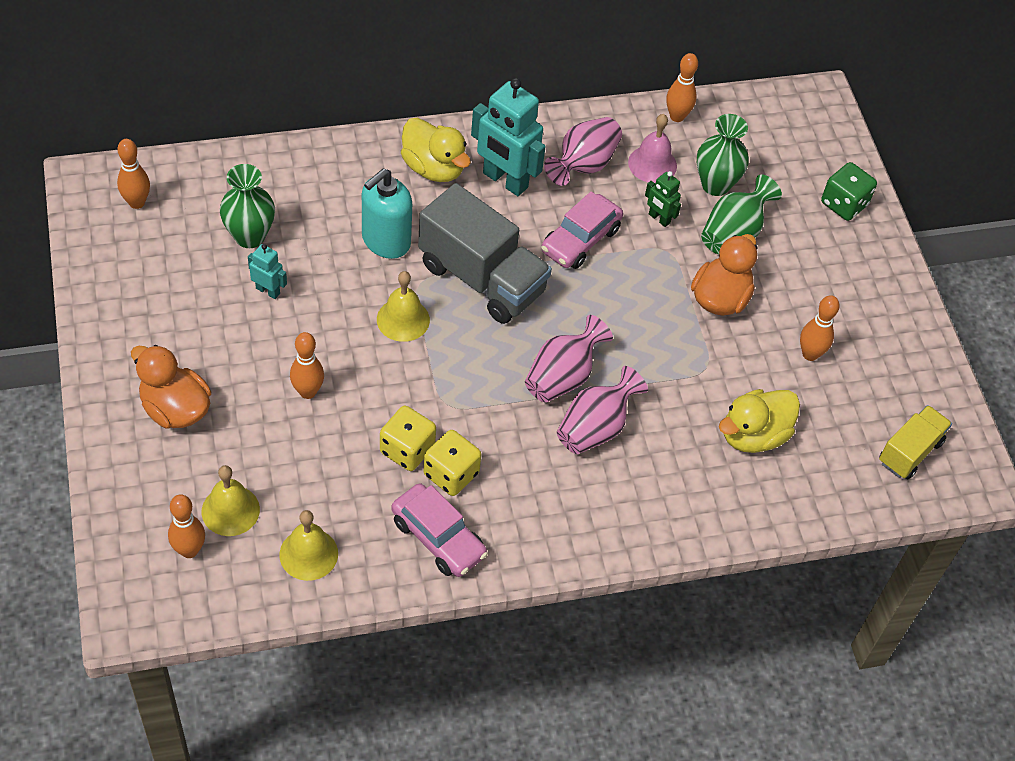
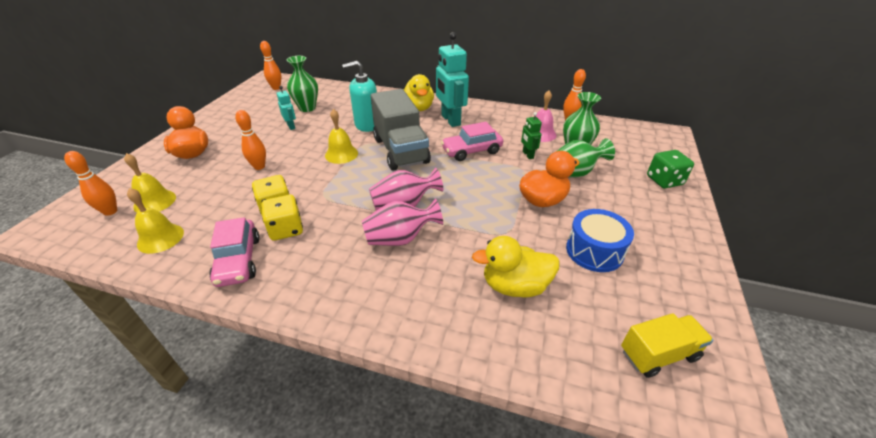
camera: 35 degrees right, 15 degrees down
(584, 165) = (499, 125): pink vase -> none
(810, 354) = (594, 251): orange bowling pin -> blue drum

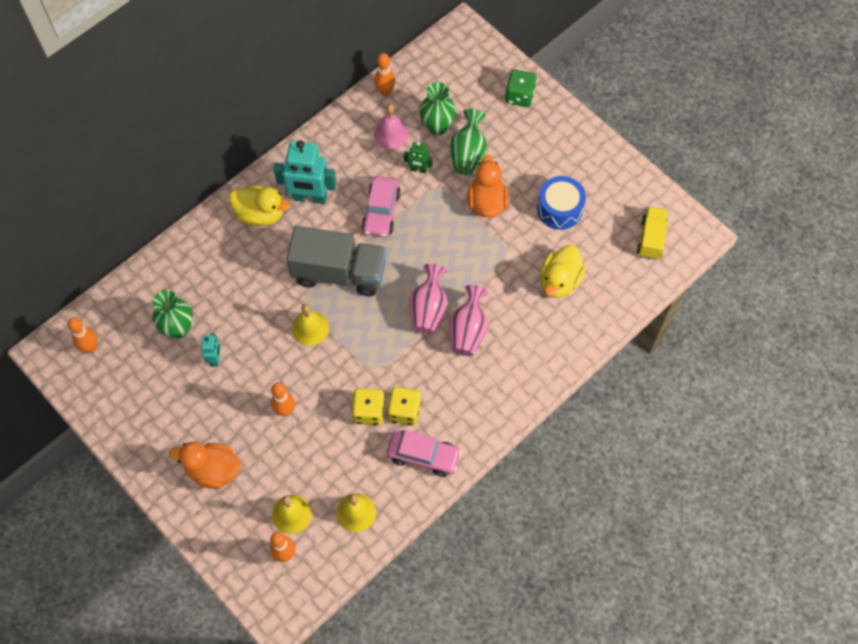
camera: 60 degrees left, 25 degrees up
(291, 126) = (215, 358): turquoise robot -> turquoise robot turned 90 degrees clockwise
(367, 125) = (264, 282): turquoise soap dispenser -> none

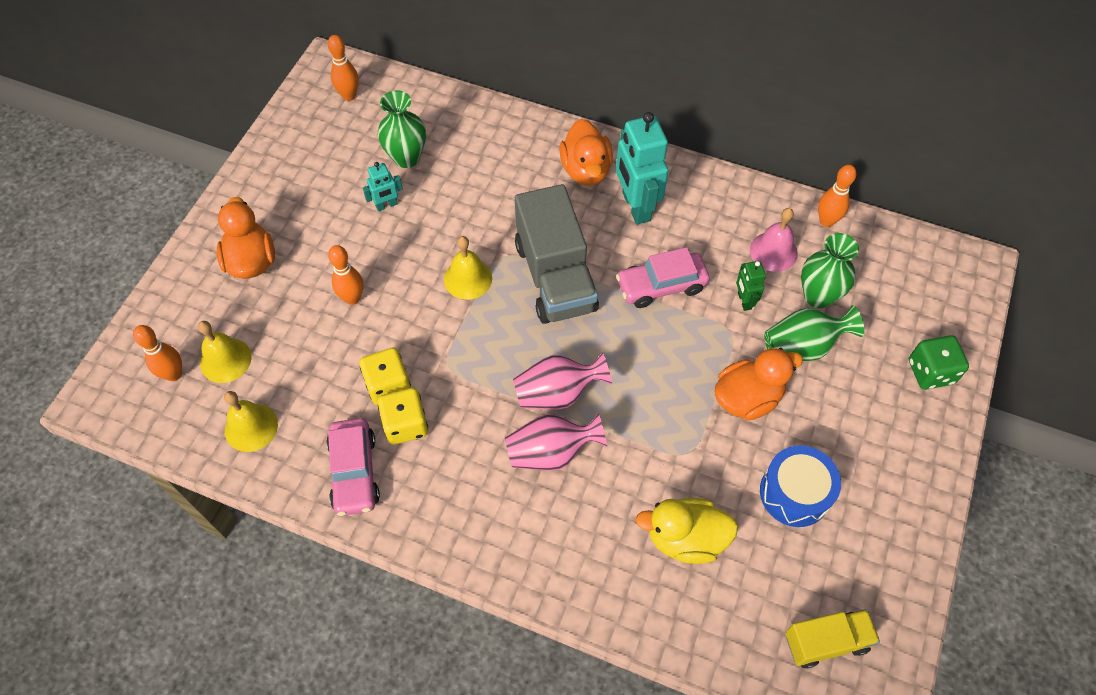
camera: 65 degrees right, 5 degrees down
(260, 214) = (586, 170): yellow duck -> orange duck

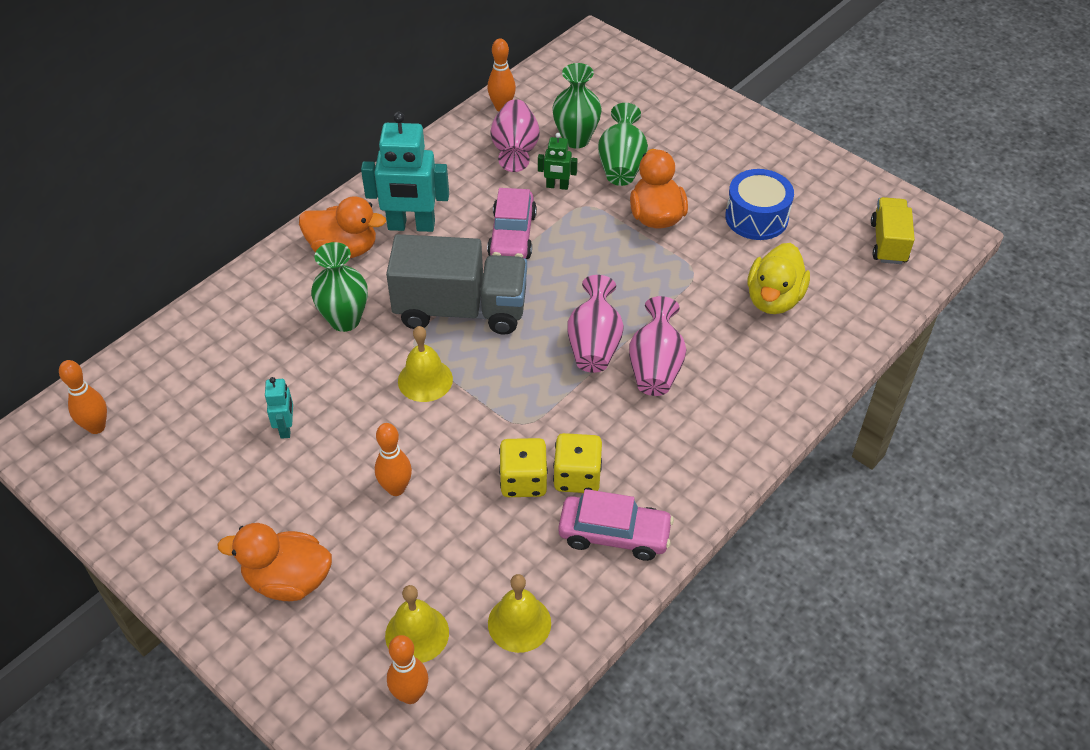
camera: 70 degrees left, 10 degrees down
(406, 158) = (229, 393): green vase -> green vase (345, 320)
(773, 251) = (515, 150): pink bell -> pink vase
(930, 372) = (679, 102): green dice -> none

